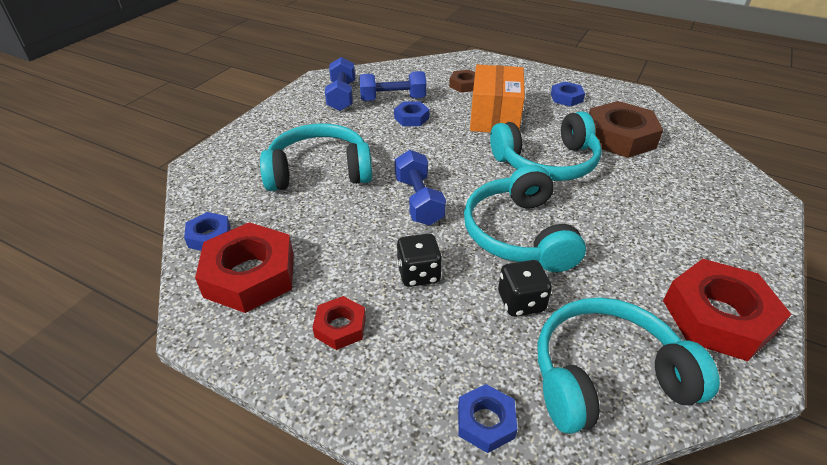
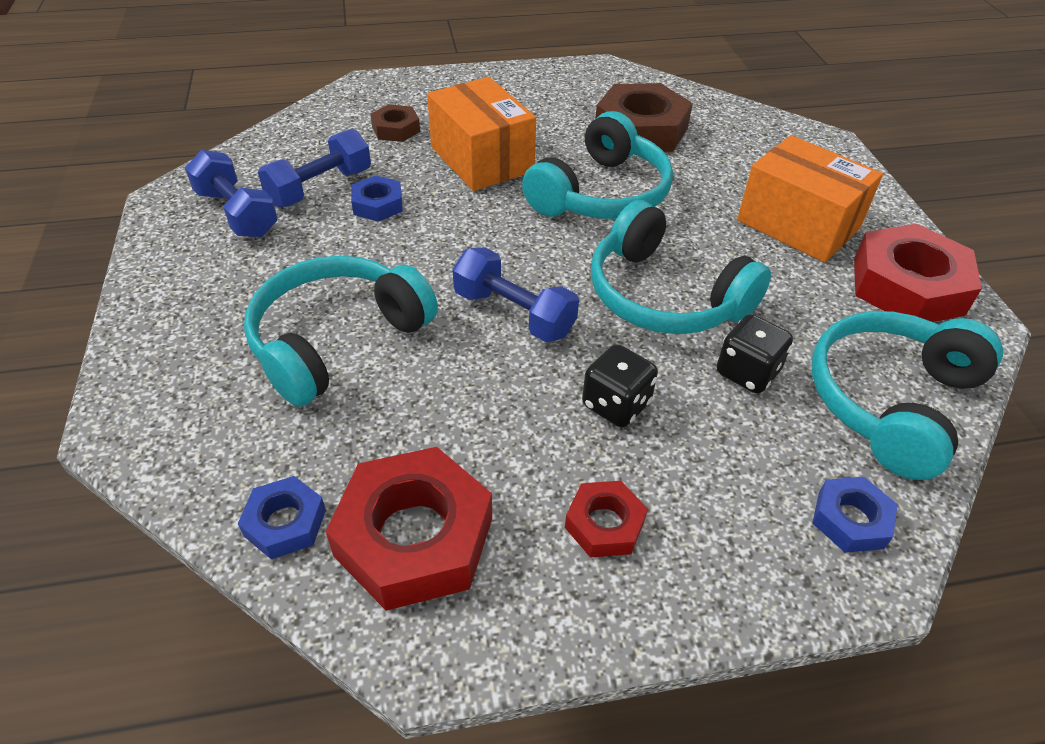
camera: 40 degrees left, 5 degrees up
(566, 98) = (536, 101): blue nut -> none
(672, 238) = (798, 224): none -> orange box

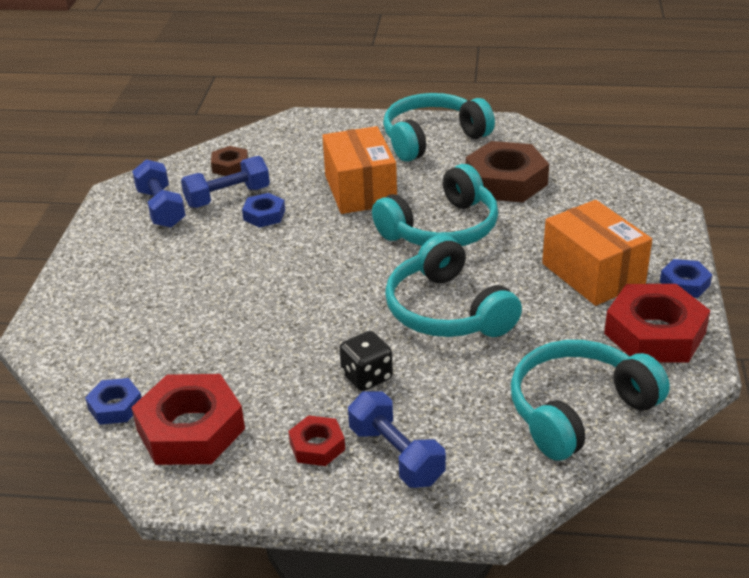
camera: 20 degrees right, 10 degrees down
(337, 340) = (194, 304): turquoise headphones -> turquoise headphones (432, 138)
(396, 129) = (305, 158): brown nut -> brown nut (230, 166)
(514, 313) = (326, 306): blue dumbbell -> blue dumbbell (396, 455)
(747, 372) = (478, 372): black dice -> none
(850, 520) = (492, 477): blue nut -> blue nut (684, 283)

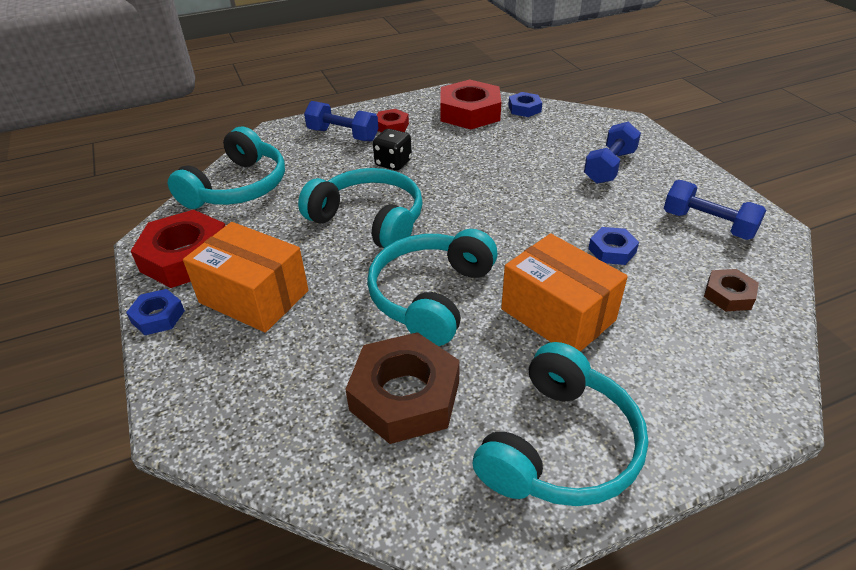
camera: 150 degrees right, 5 degrees up
(227, 197) = (672, 257): blue dumbbell -> blue dumbbell (609, 167)

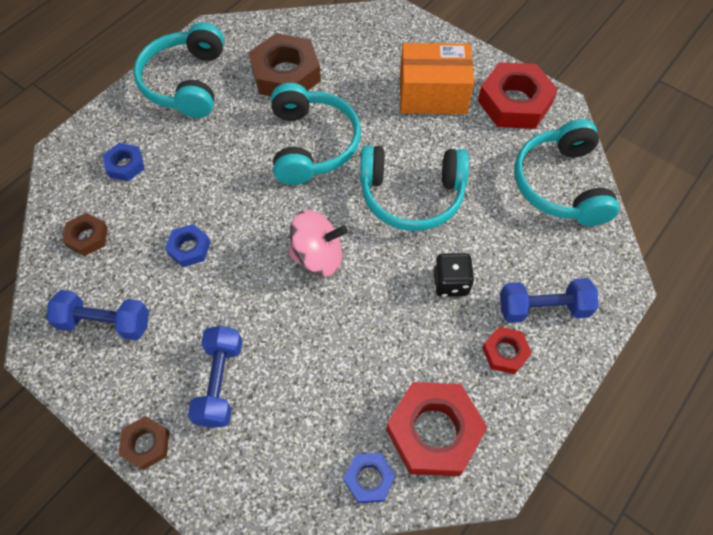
camera: 150 degrees right, 20 degrees up
(158, 316) = (477, 58): blue nut -> blue nut (125, 165)
(488, 208) = (318, 256): none -> pink spinning top
(557, 315) = (214, 165): orange box -> none
(676, 156) = (146, 444): none -> brown nut

